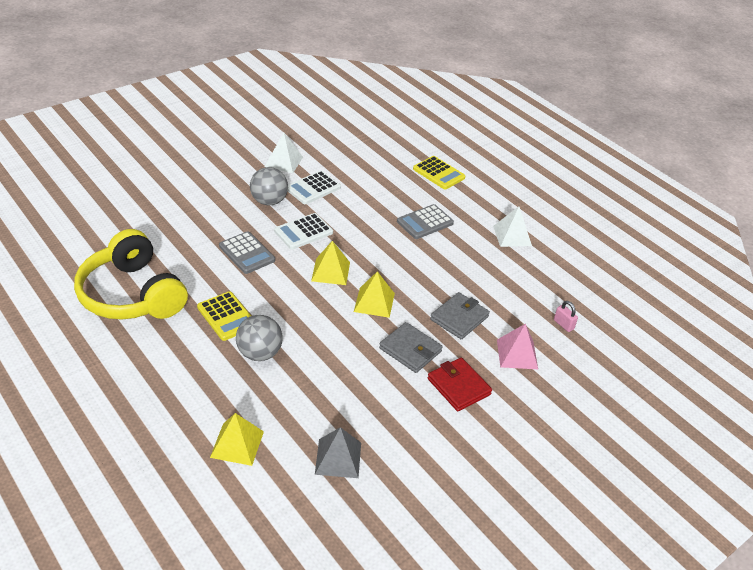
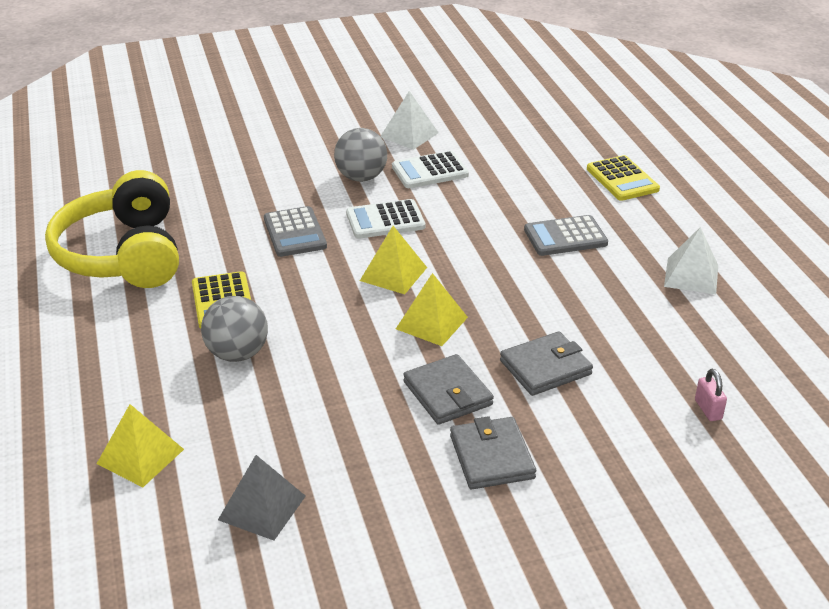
camera: 25 degrees right, 5 degrees down
(458, 386) = (491, 457): red wallet -> grey wallet
(517, 354) = (608, 434): pink pyramid -> none

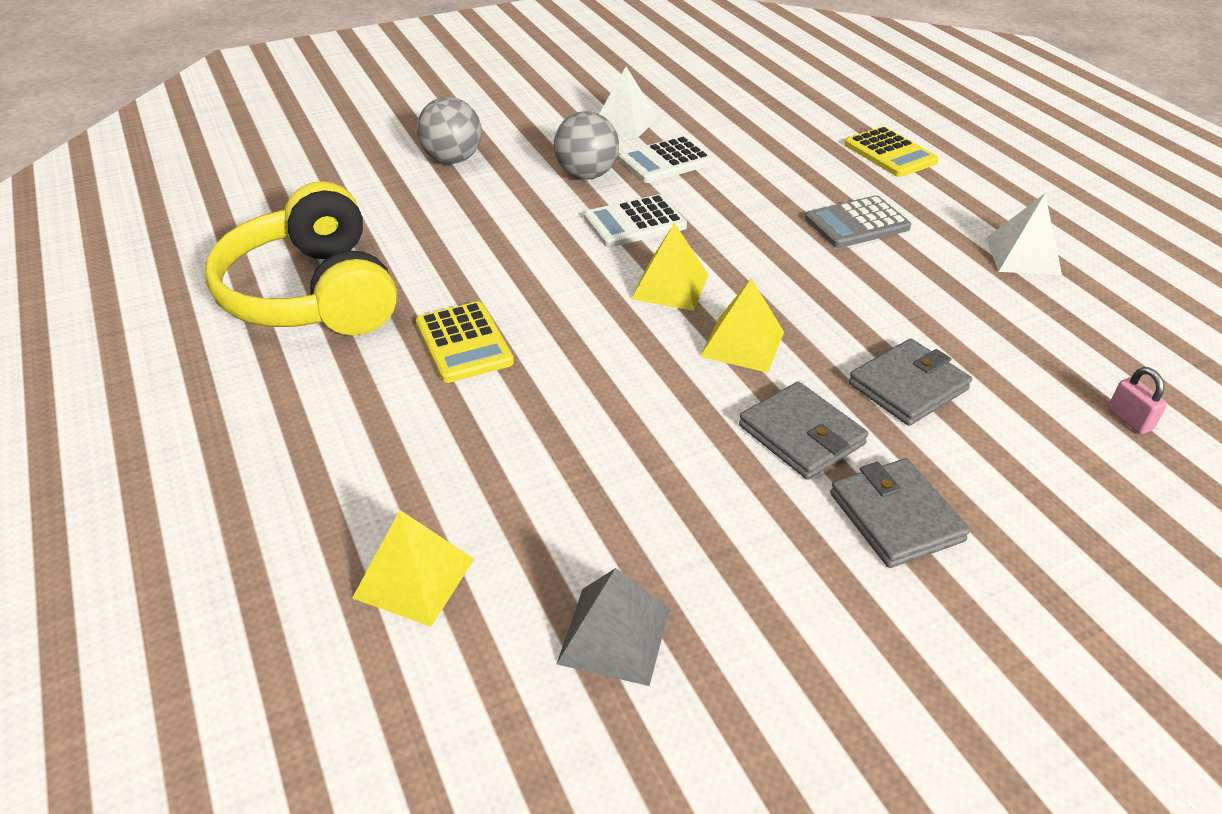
camera: 10 degrees left, 5 degrees up
(237, 354) = (506, 411): grey ball -> grey ball (452, 159)
(294, 233) = (528, 247): grey calculator -> none

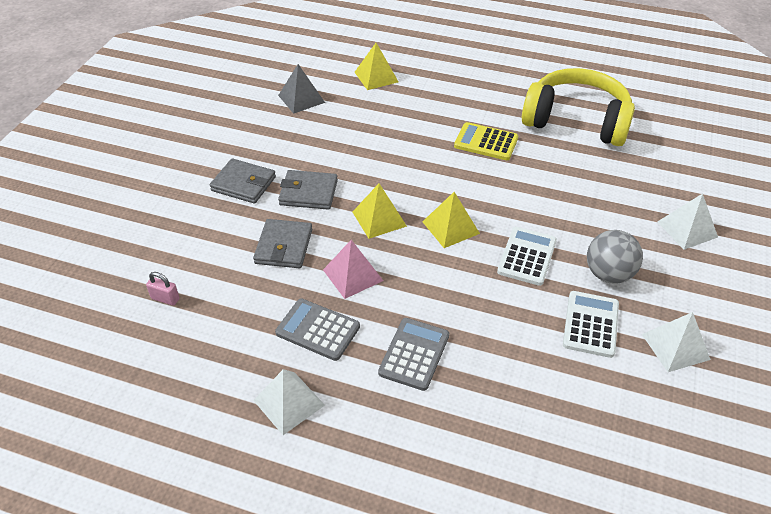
camera: 135 degrees right, 5 degrees up
(452, 159) = (687, 229): grey ball -> white pyramid
(847, 309) = (352, 275): none -> pink pyramid
(890, 153) = (473, 470): yellow calculator -> none
(941, 288) = (318, 330): none -> grey calculator

